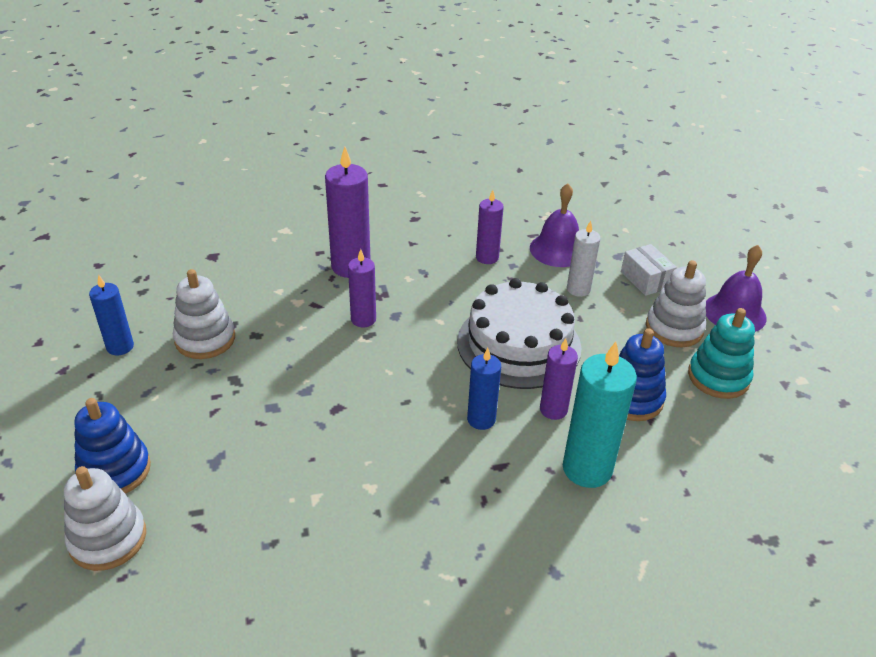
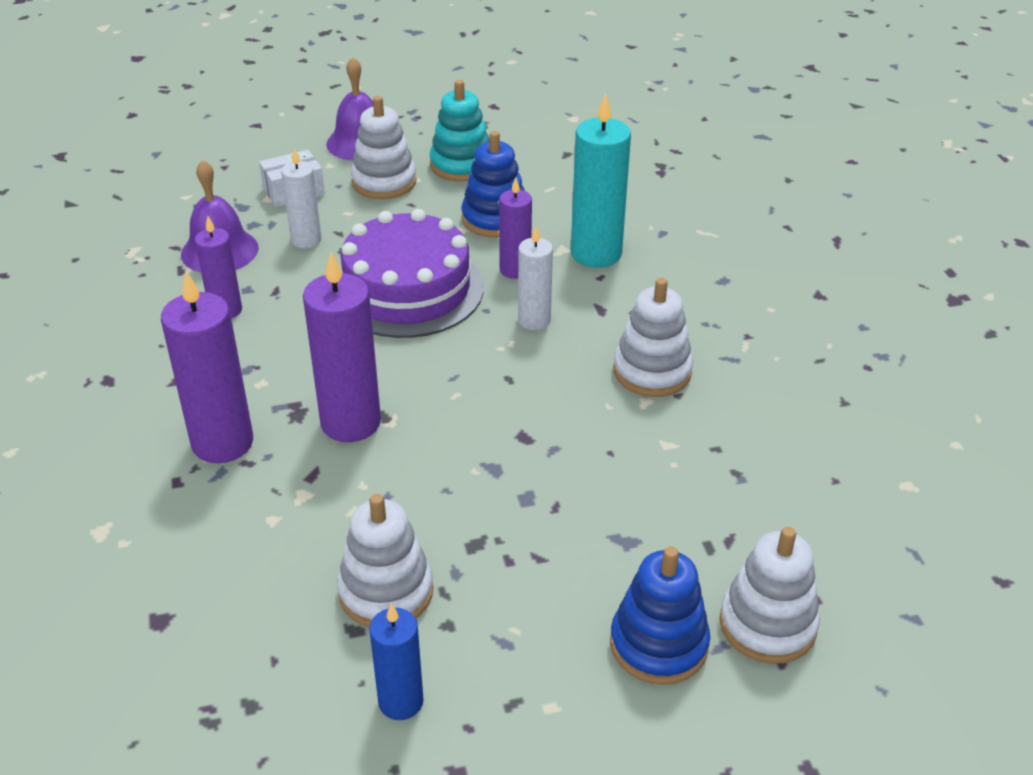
camera: 90 degrees left, 0 degrees up
(363, 319) = (350, 422): purple candle -> purple candle, size x1.67
(409, 496) = (652, 371): none -> white stacking toy
(481, 419) = (534, 320): blue candle -> white candle
(518, 344) = (407, 289): white cake -> purple cake

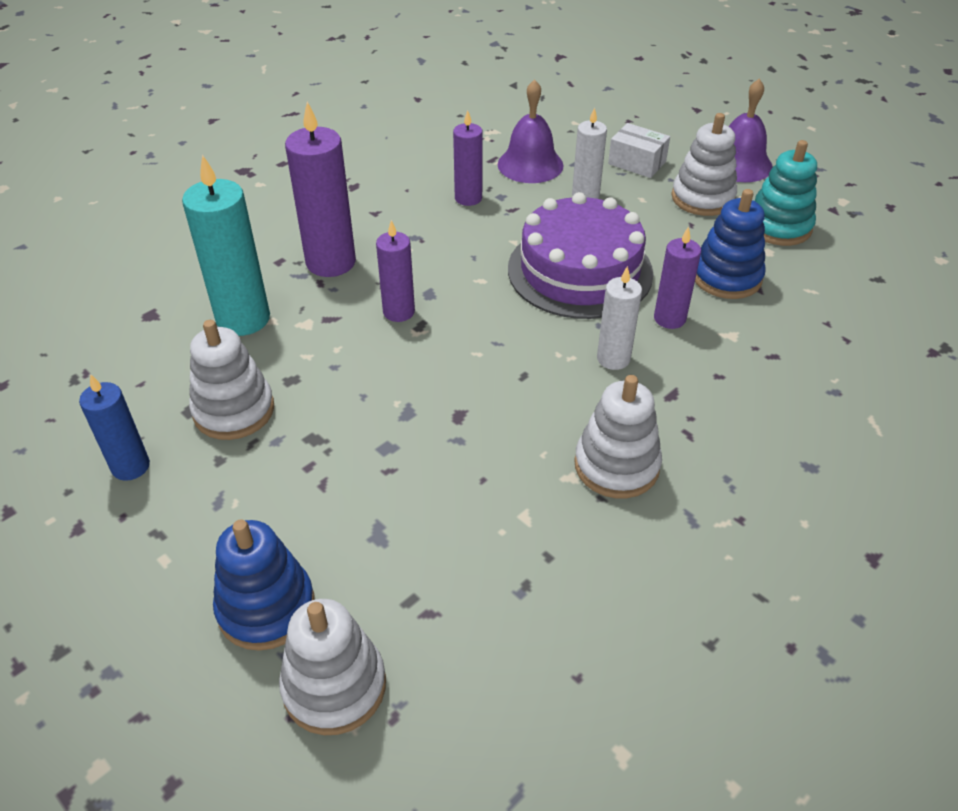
camera: 60 degrees right, 5 degrees up
(350, 422) = (399, 312): purple candle -> purple candle, size x0.60
(596, 253) = (749, 359): turquoise candle -> turquoise candle (243, 319)

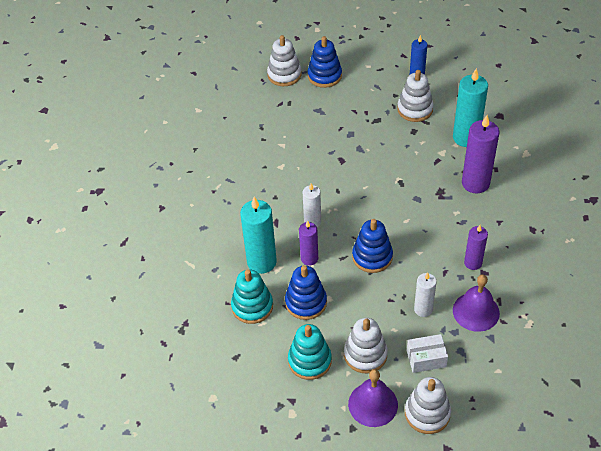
camera: 140 degrees right, 5 degrees up
(399, 312) = (416, 182): purple candle -> none
(580, 271) = (372, 257): purple cake -> blue stacking toy
(616, 465) = (270, 180): white stacking toy -> white stacking toy (427, 413)
(747, 356) = (261, 262): none -> turquoise candle
(810, 314) = (252, 306): none -> turquoise stacking toy

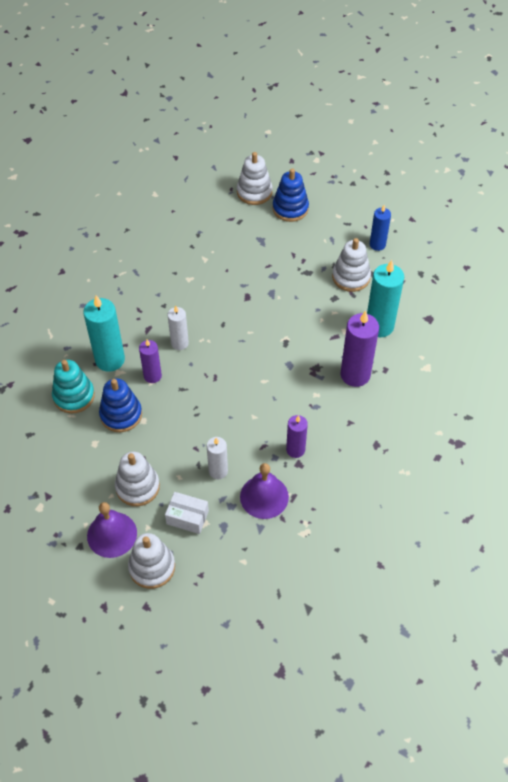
camera: 25 degrees right, 5 degrees up
(309, 361) = (87, 468): turquoise stacking toy -> none
(372, 257) = (208, 400): blue stacking toy -> none

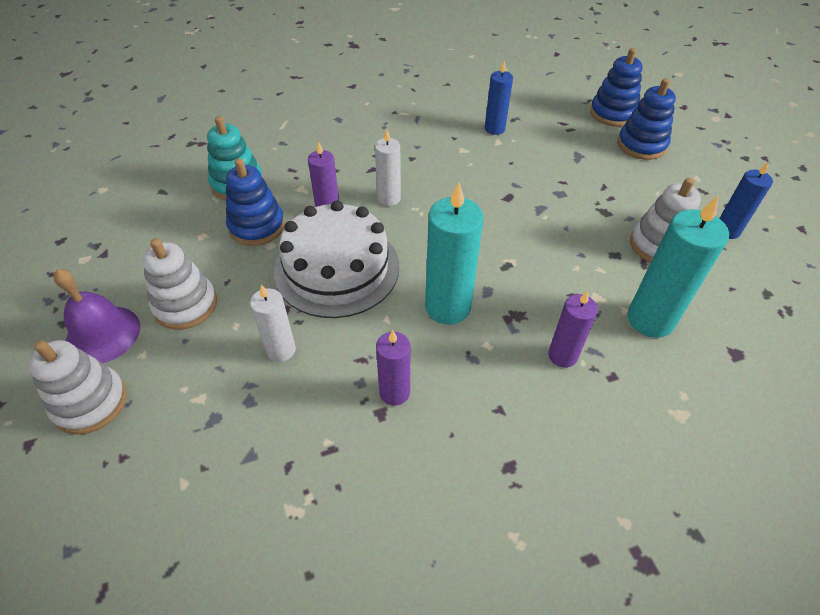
camera: 40 degrees right, 5 degrees down
(110, 360) = (306, 174): turquoise candle -> turquoise candle (447, 307)
(187, 517) = (190, 376): white box -> none
(193, 250) = (494, 129): none -> blue candle
(197, 407) = (337, 268): none -> white cake
(254, 192) = (612, 113): white stacking toy -> blue stacking toy
(264, 496) = (297, 420): purple bell -> none
(355, 375) = (562, 355): purple candle -> purple candle, size x0.60

